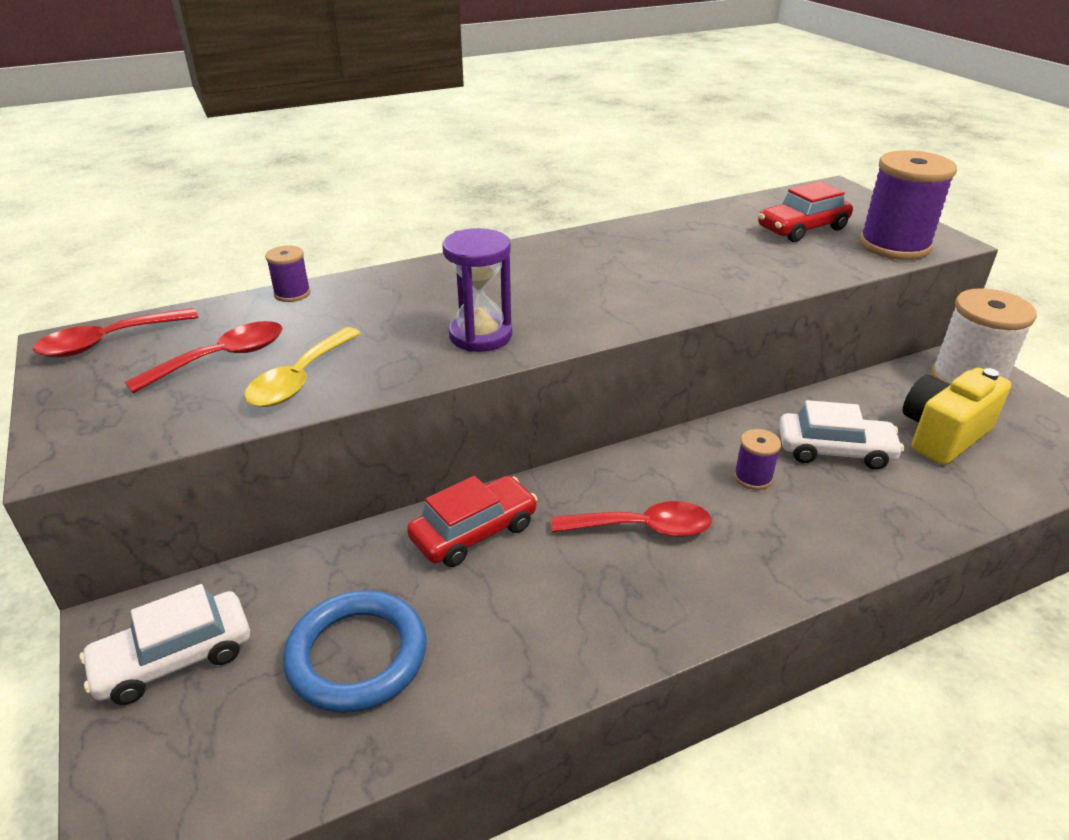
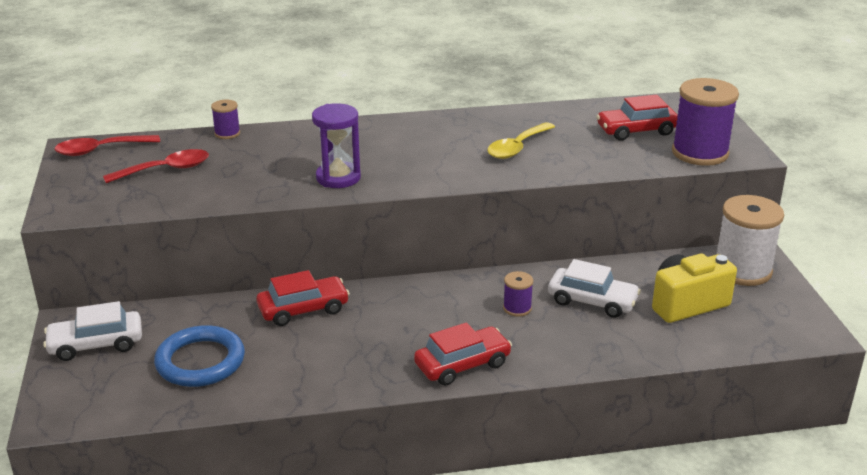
camera: 15 degrees right, 5 degrees down
(300, 378) = (209, 189): yellow spoon -> yellow spoon (517, 147)
(642, 528) = (417, 325): red spoon -> none
(738, 580) = (462, 365): none -> red car

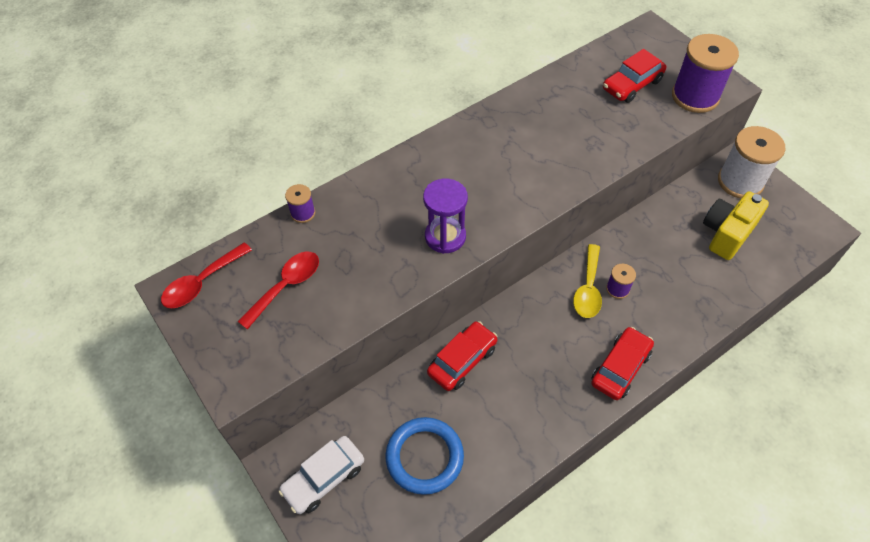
camera: 25 degrees left, 25 degrees up
(517, 147) = (558, 140): yellow spoon -> yellow spoon (588, 288)
(592, 301) = (663, 258): white car -> none

